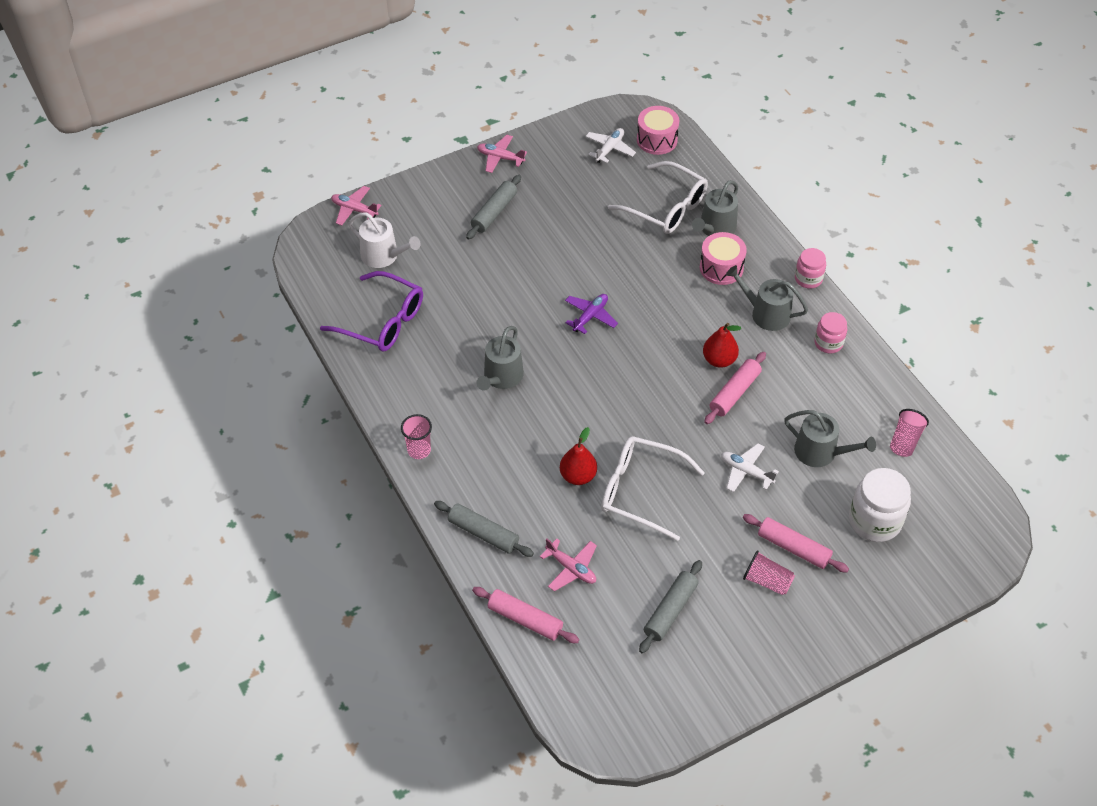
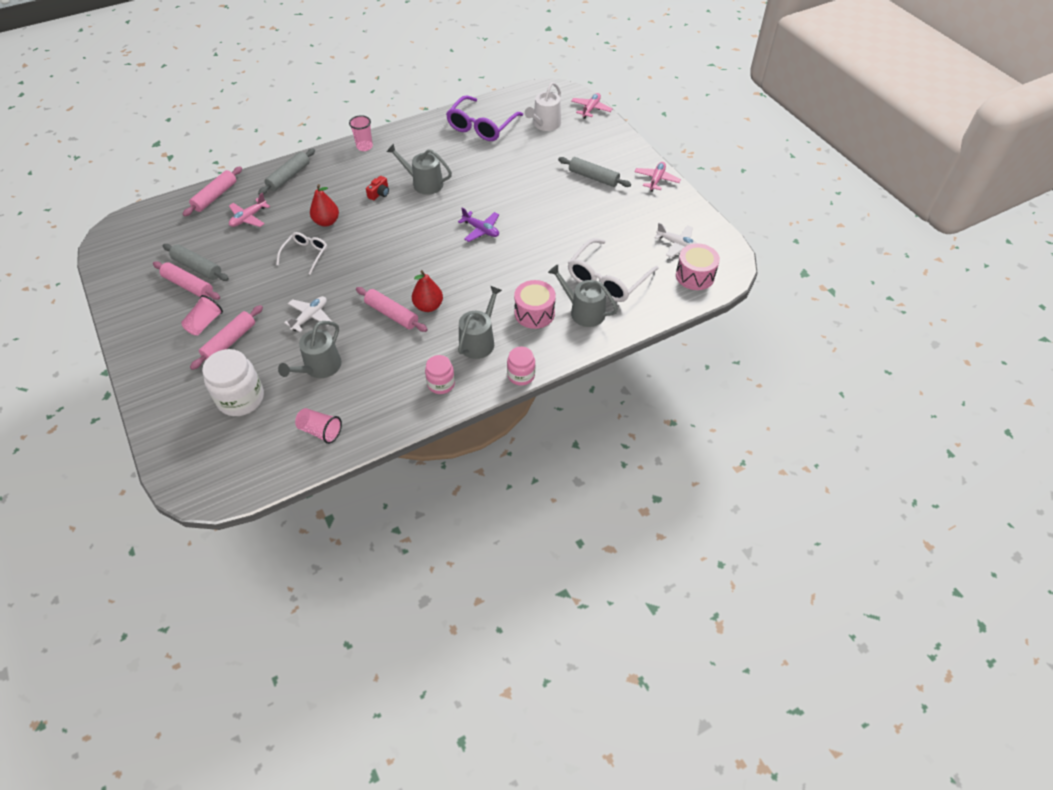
camera: 90 degrees right, 0 degrees up
(521, 424) = (379, 193): none -> red camera
(640, 491) = (305, 254): white glasses -> white glasses, size x0.58
(704, 614) = (188, 286): none -> pink rolling pin

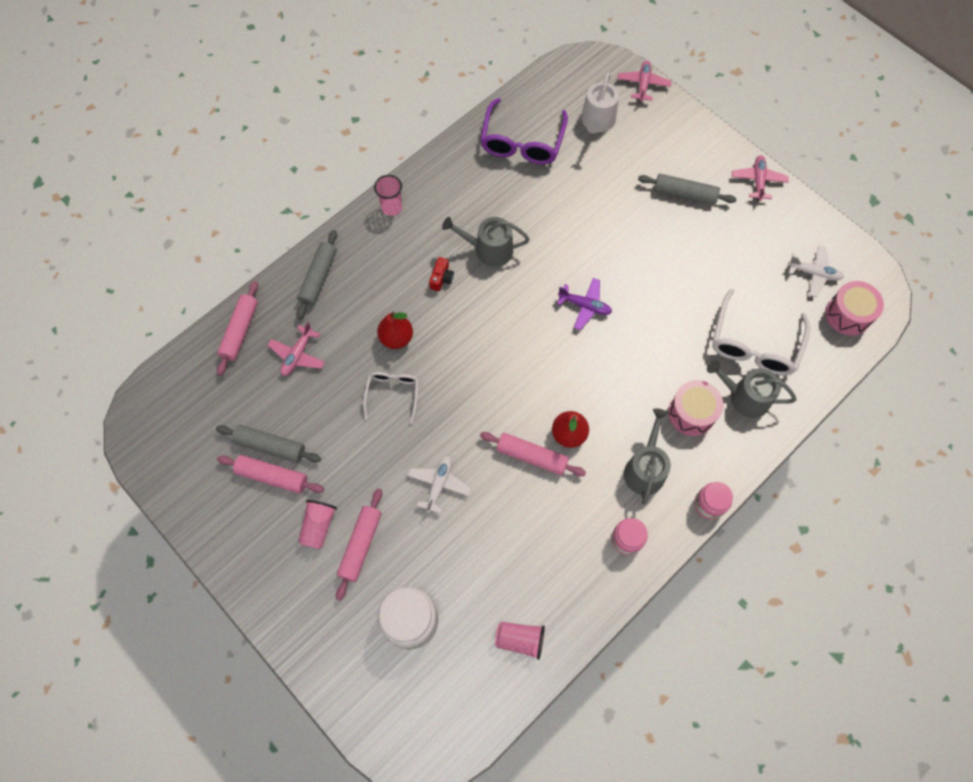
camera: 15 degrees left, 15 degrees up
(319, 367) = (481, 553): grey watering can -> none

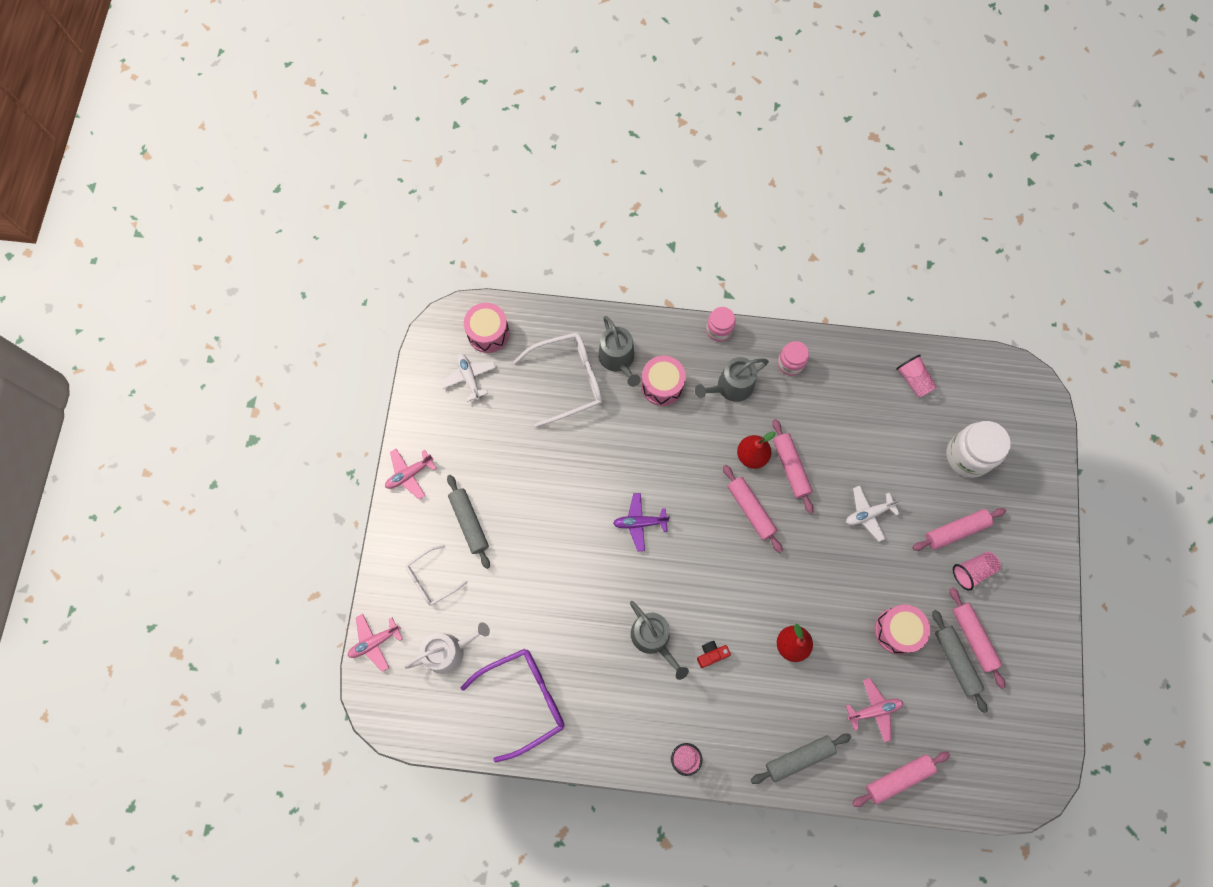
camera: 130 degrees left, 5 degrees up
(333, 423) = (897, 630): none -> pink drum
(393, 394) = (836, 606): white glasses -> white glasses (431, 579)
(524, 395) = (750, 510): none -> pink rolling pin
(585, 306) = (640, 523): purple plane -> purple plane turned 75 degrees counterclockwise

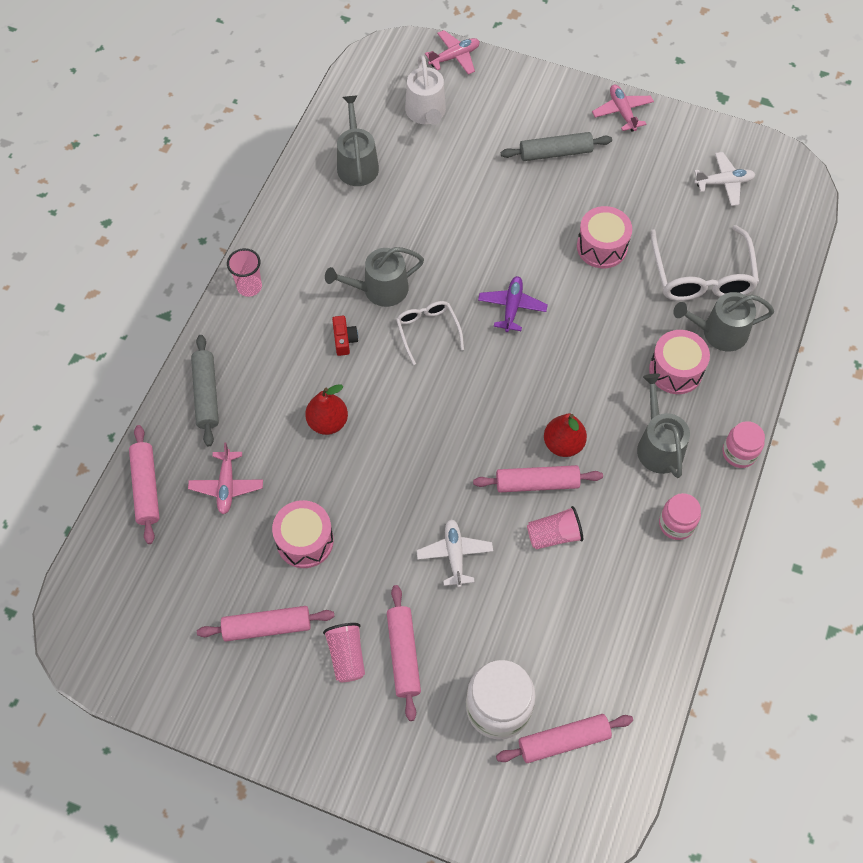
camera: 105 degrees right, 10 degrees down
(375, 642) = (454, 57): pink plane -> pink plane turned 75 degrees clockwise
(431, 579) = (504, 111): white glasses -> white glasses (427, 331)
(488, 333) = (777, 210): pink drum -> pink drum (602, 247)
(524, 699) = (357, 164): purple glasses -> grey watering can
(750, 510) = (496, 424): pink rolling pin -> pink rolling pin (563, 741)
(913, 380) = (621, 673): pink cup -> pink cup (554, 535)
(955, 661) = (247, 596): grey rolling pin -> none

